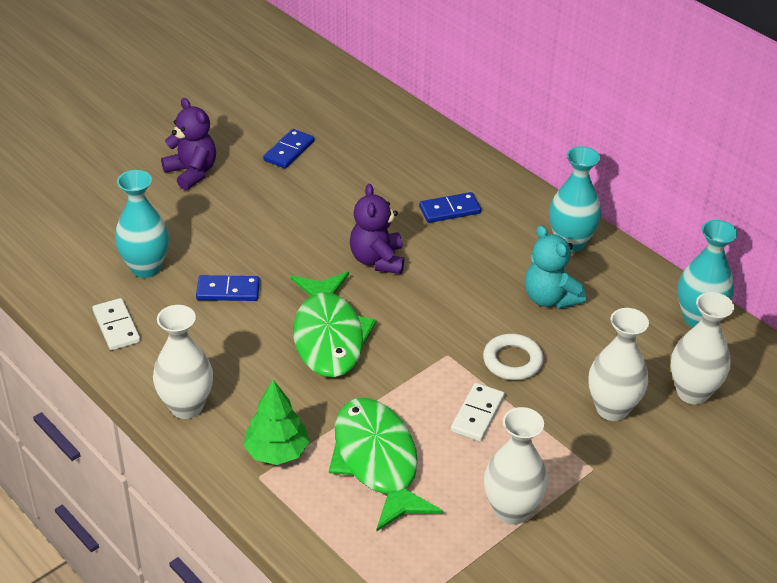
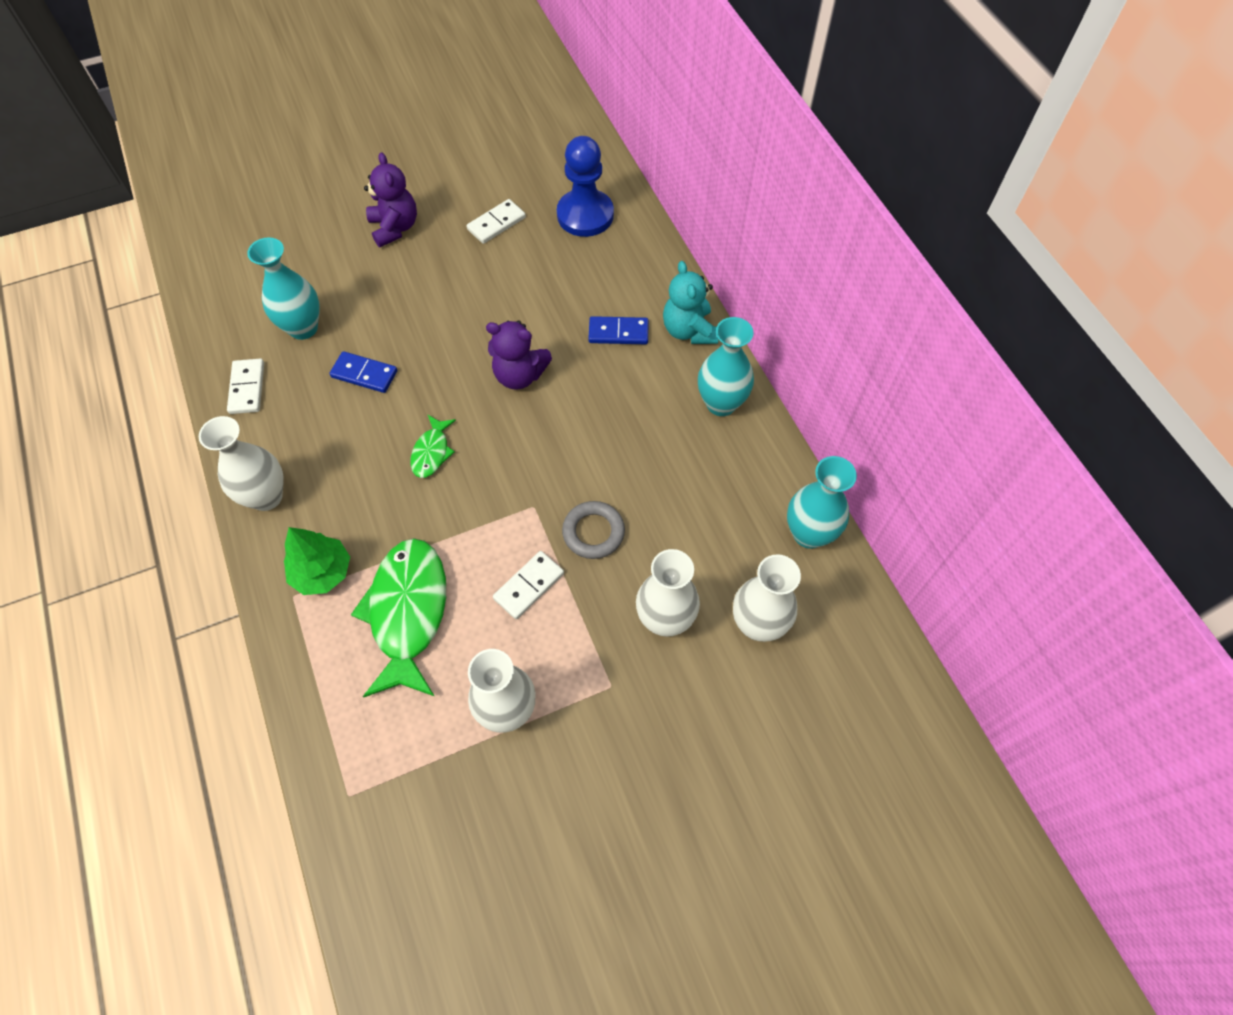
camera: 20 degrees right, 20 degrees up
(289, 151) = (496, 223): blue domino -> white domino
(328, 336) = (432, 452): green fish -> green fish, size x0.49
(369, 129) = (585, 215): none -> blue pawn
(377, 260) = (519, 375): purple teddy bear -> purple teddy bear turned 90 degrees counterclockwise
(512, 361) = (593, 532): white ring -> grey ring
(550, 298) = (667, 466): turquoise teddy bear -> turquoise teddy bear (689, 330)

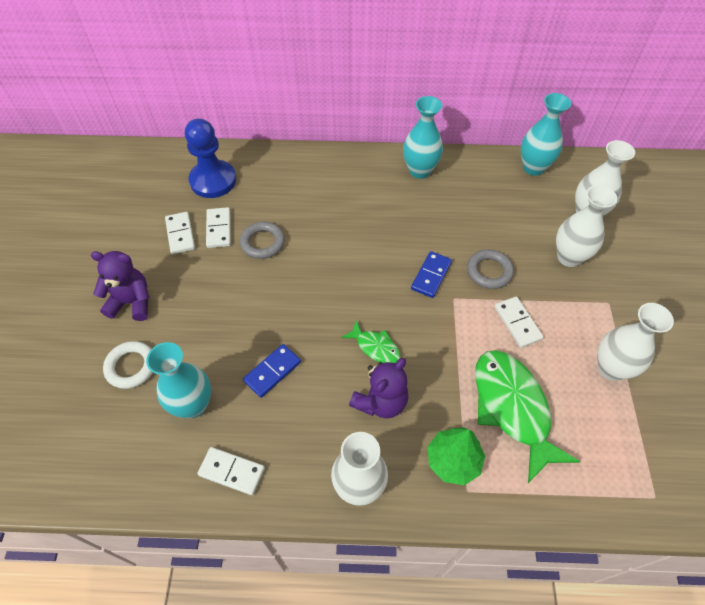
camera: 65 degrees left, 5 degrees down
(325, 263) = (131, 366): none -> white ring
(408, 613) = (512, 408): green fish -> green fish turned 45 degrees clockwise
(519, 375) = (335, 268): purple teddy bear -> purple teddy bear (380, 401)
(520, 251) = (218, 229): none -> white domino
(521, 296) = (262, 243): none -> grey ring
(618, 333) = (331, 200): blue domino -> blue domino (431, 276)
(689, 330) = (352, 164): turquoise teddy bear -> none

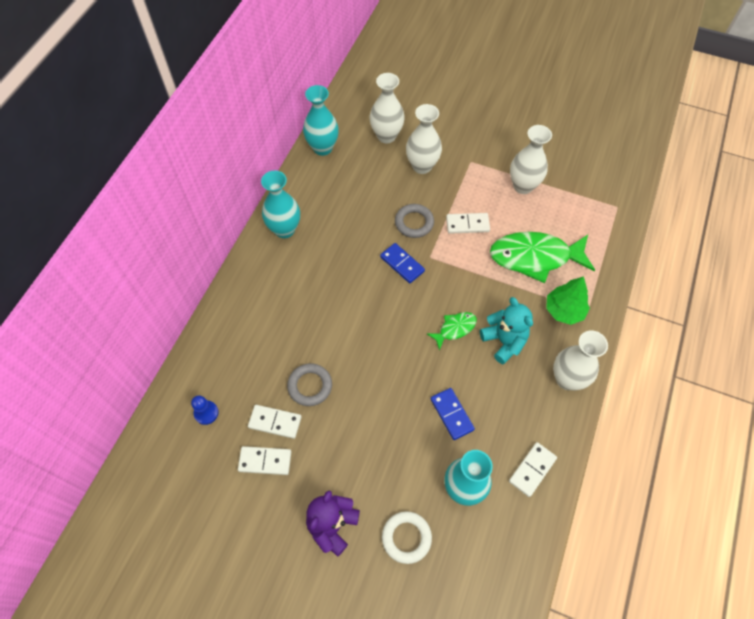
camera: 70 degrees left, 5 degrees up
(213, 180) = (206, 413): blue pawn -> blue pawn, size x0.47
(380, 401) = (504, 341): purple teddy bear -> turquoise teddy bear

